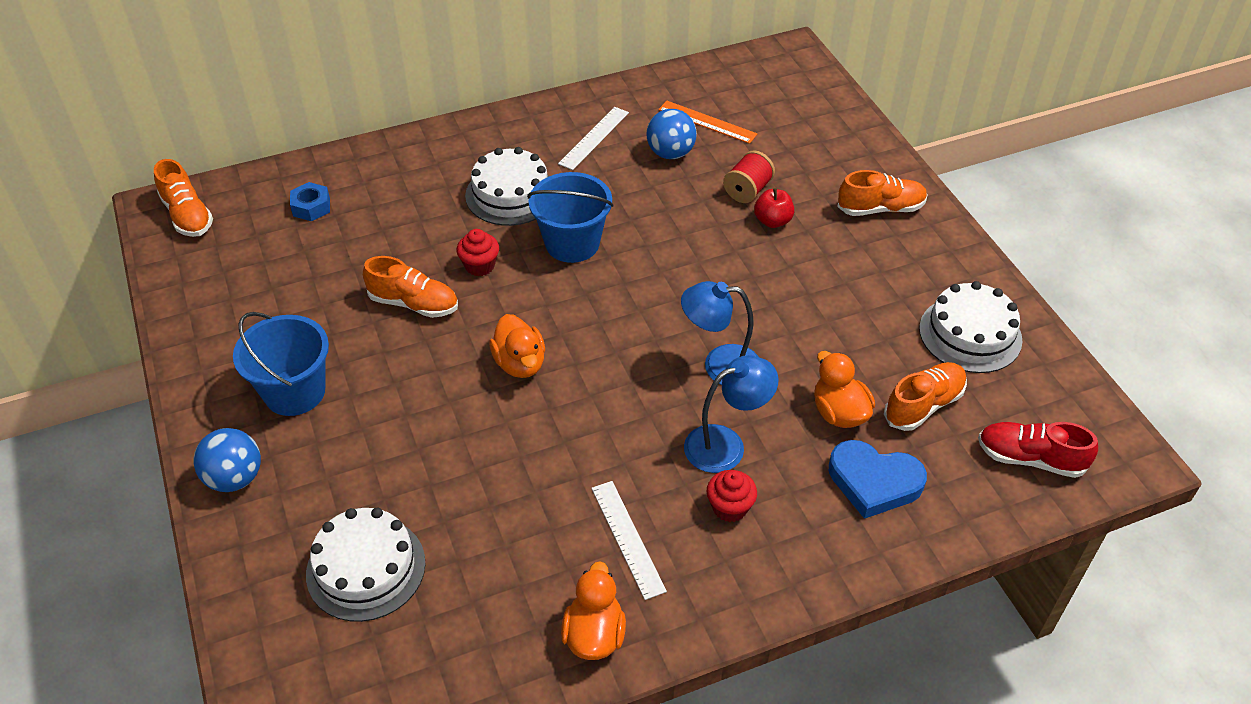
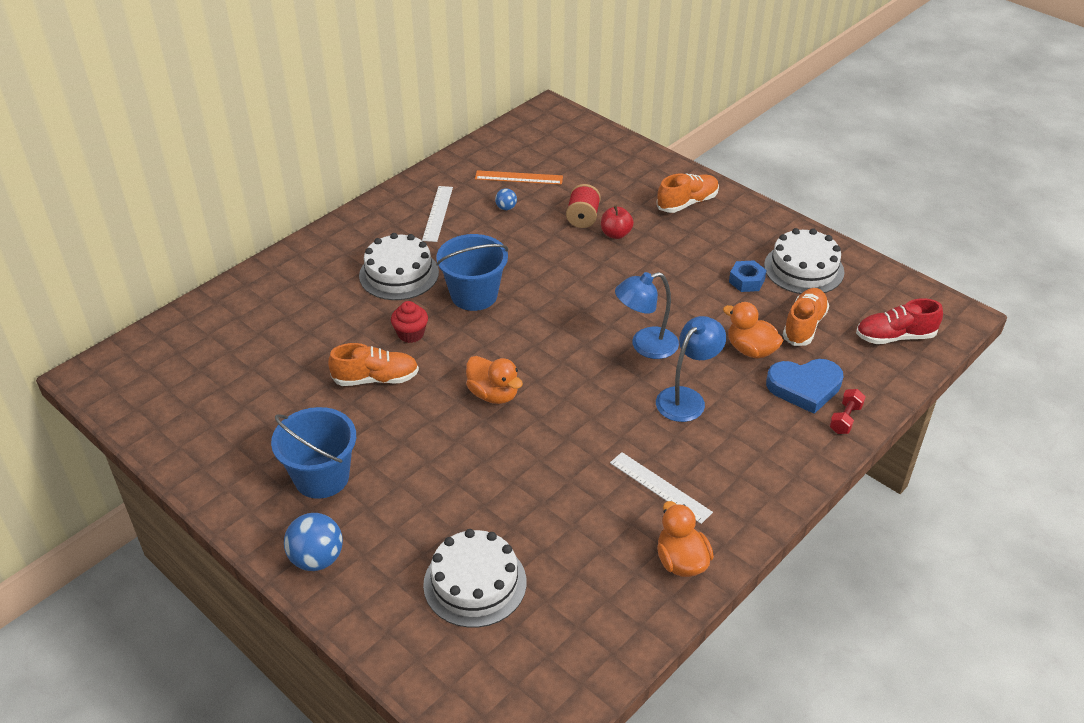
camera: 25 degrees left, 5 degrees down
(187, 215) = (123, 373): orange shoe -> none
(311, 207) = (233, 333): blue nut -> blue nut (746, 281)
(670, 153) = (506, 208): blue ball -> blue ball, size x0.52
(730, 507) = (718, 440): red cupcake -> none
(898, 539) = (845, 419): none -> red dumbbell

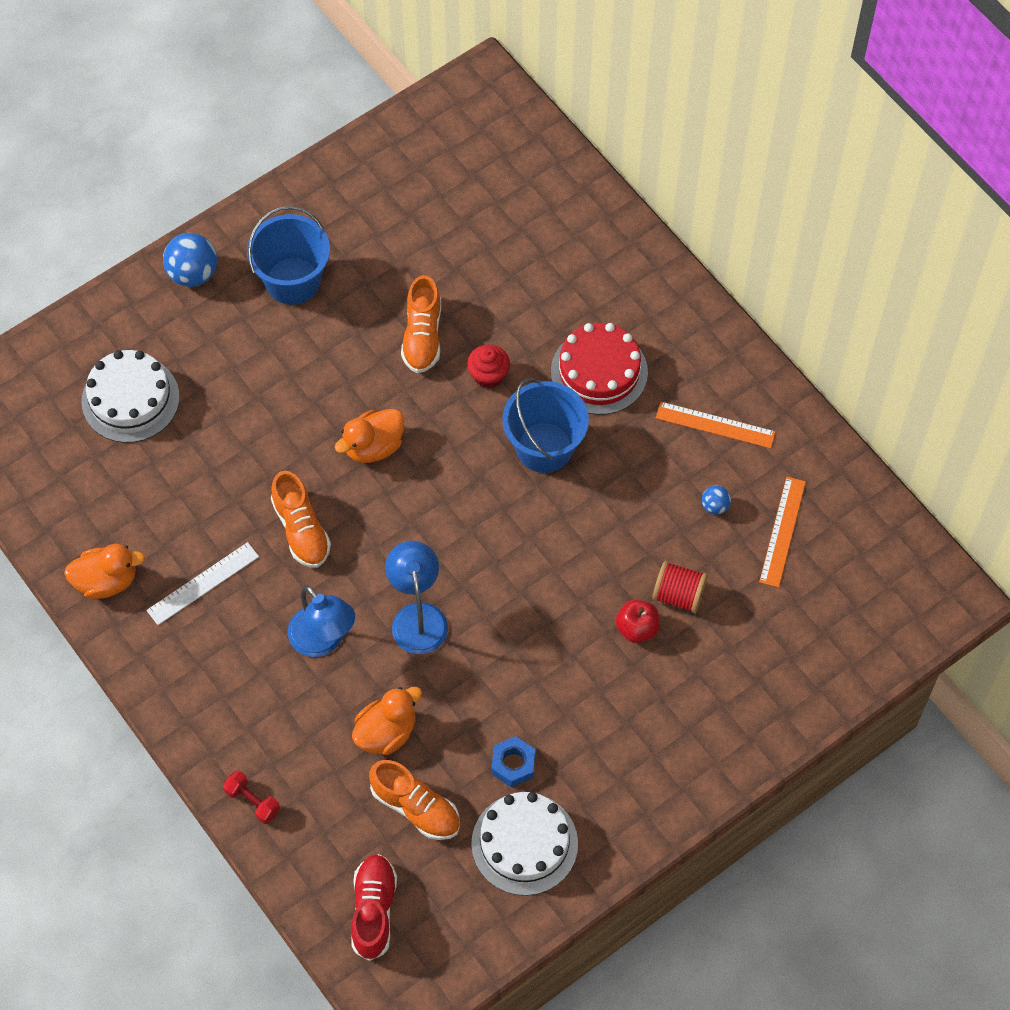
camera: 100 degrees right, 20 degrees up
(399, 274) = (599, 371): white cake -> red cake
(437, 213) = (715, 425): white ruler -> orange ruler
(687, 203) = (692, 734): orange shoe -> orange shoe (301, 530)
(804, 387) = (311, 773): blue heart -> none

